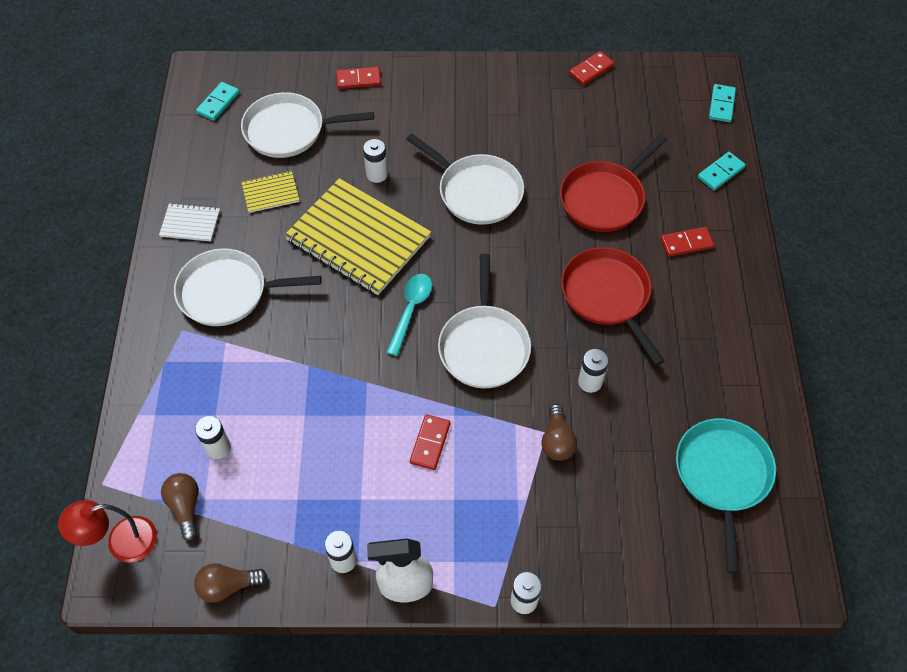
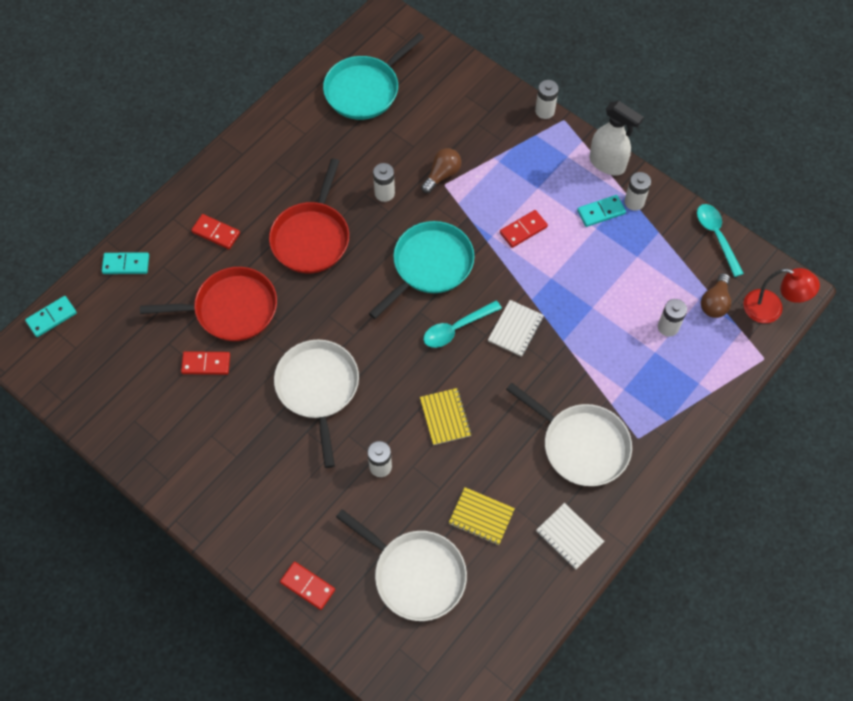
camera: 140 degrees left, 5 degrees up
(218, 103) = (455, 663): turquoise domino -> turquoise domino (601, 212)
(228, 586) = (716, 236): brown light bulb -> turquoise spoon
(358, 238) = (445, 417): yellow notebook -> yellow notebook, size x0.45
(359, 345) = (515, 329): none -> white notebook
(484, 346) = (430, 265): white pan -> turquoise pan
(591, 70) = (107, 432): red domino -> red domino (206, 364)

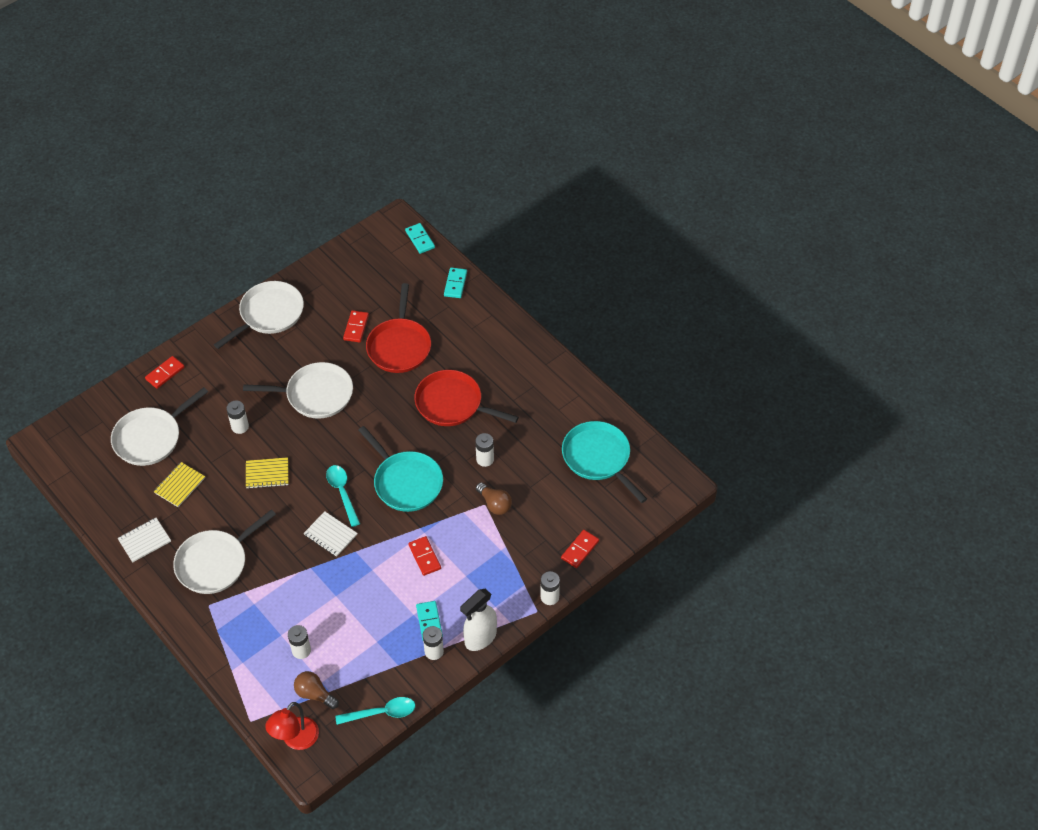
camera: 100 degrees right, 10 degrees down
(192, 475) = (269, 314): none -> white pan
(216, 233) = (471, 341): red domino -> red domino (580, 550)

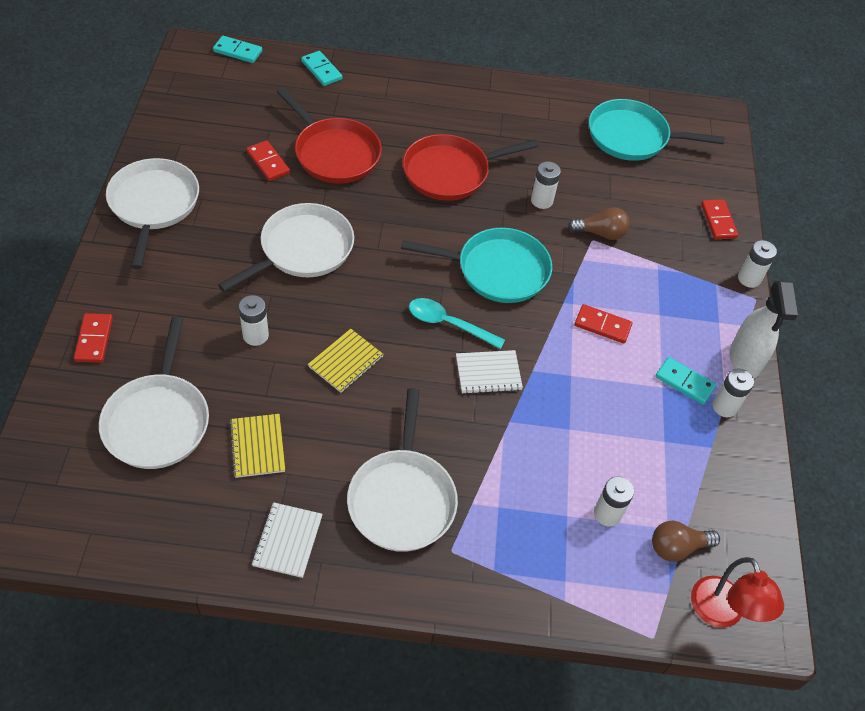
camera: 50 degrees left, 0 degrees up
(381, 713) = (759, 507): turquoise spoon -> none

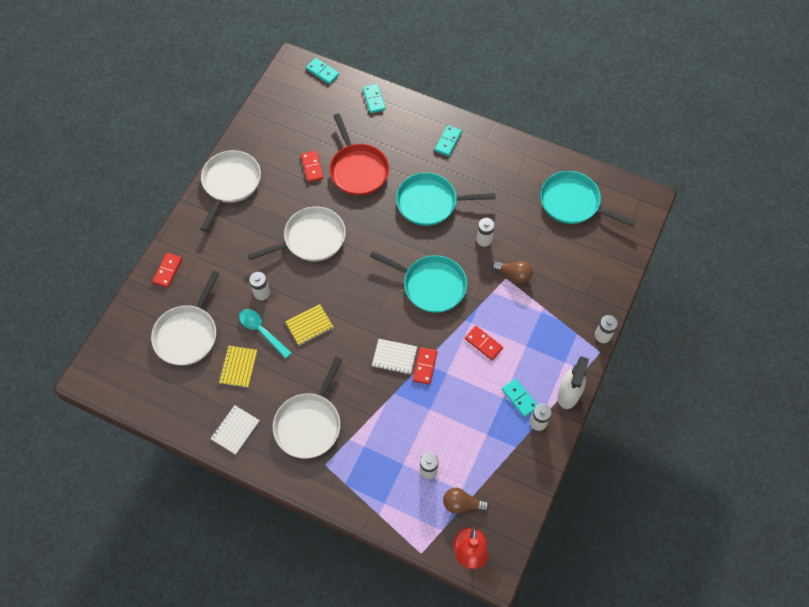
camera: 25 degrees right, 10 degrees up
(441, 99) = (448, 141): none -> turquoise domino
(448, 324) = (383, 316): turquoise spoon -> turquoise spoon (262, 331)
(450, 172) = (430, 202): red pan -> turquoise pan
(718, 221) = (603, 285): red domino -> red domino (424, 366)

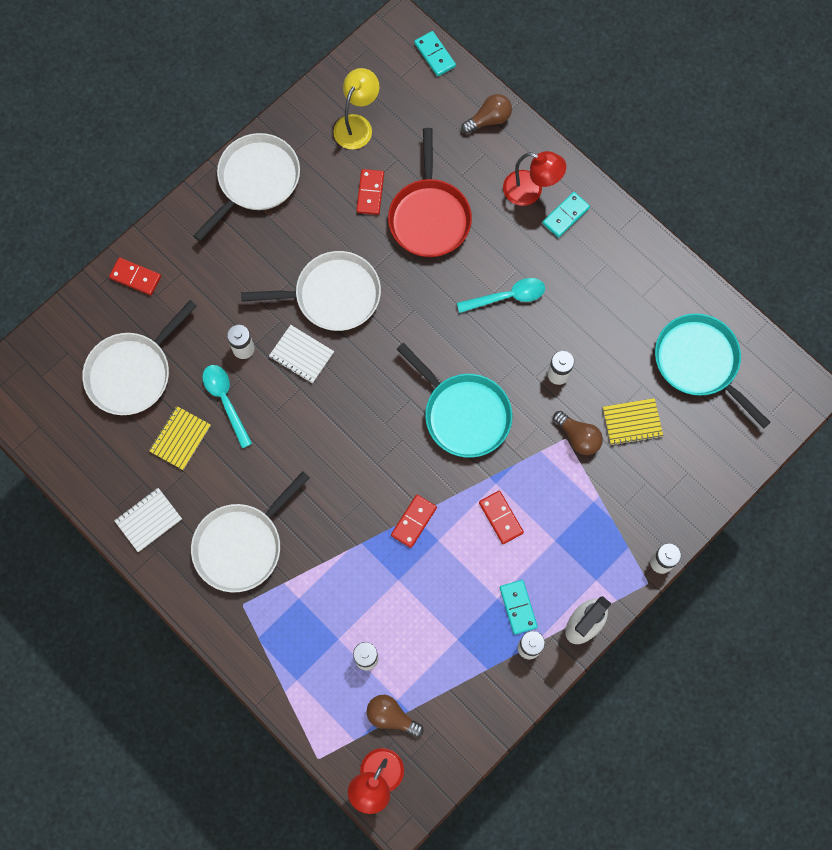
camera: 20 degrees right, 10 degrees up
(167, 271) = (135, 277): red domino -> red domino turned 75 degrees clockwise
(287, 129) = (357, 125): none -> yellow lamp
(309, 325) = (288, 414): yellow notebook -> yellow notebook (632, 422)
(374, 99) = (489, 119): turquoise domino -> brown light bulb
(394, 357) = (380, 495): white notebook -> white notebook (301, 355)
(419, 134) = (530, 191): none -> red lamp
(430, 202) = (507, 297): turquoise pan -> turquoise spoon

